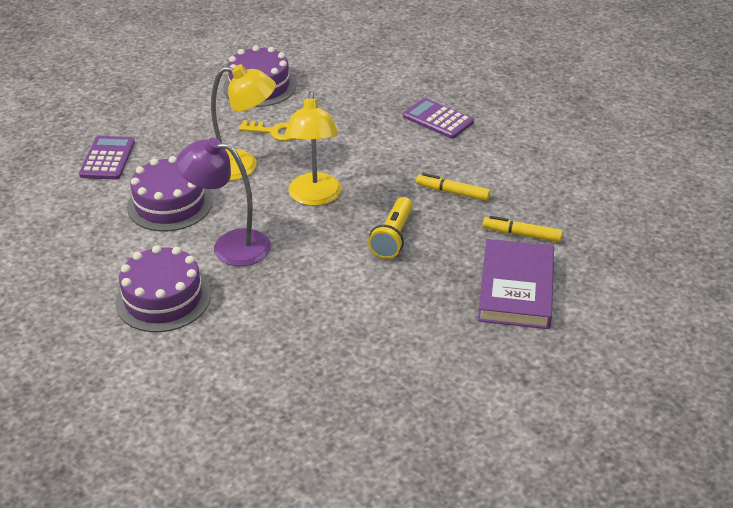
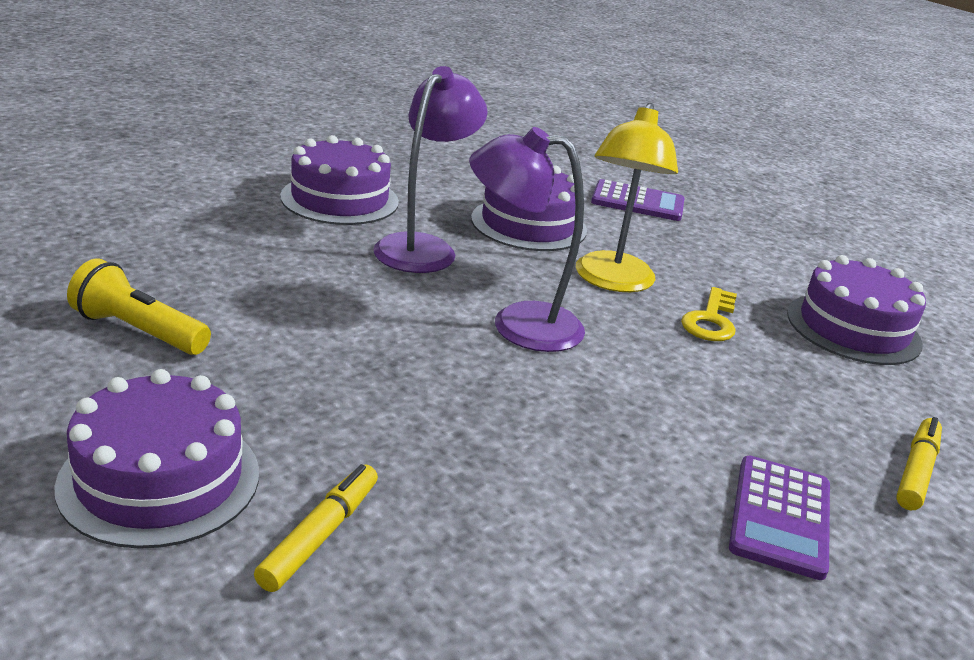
camera: 95 degrees right, 10 degrees down
(314, 197) = (518, 324): yellow lamp -> purple lamp
(392, 237) = (383, 374): yellow flashlight -> yellow flashlight (138, 331)
(437, 119) = (780, 517): purple calculator -> purple calculator turned 150 degrees clockwise
(452, 192) = (498, 473): yellow marker -> yellow marker (916, 471)
(515, 288) = (160, 479): purple book -> purple cake

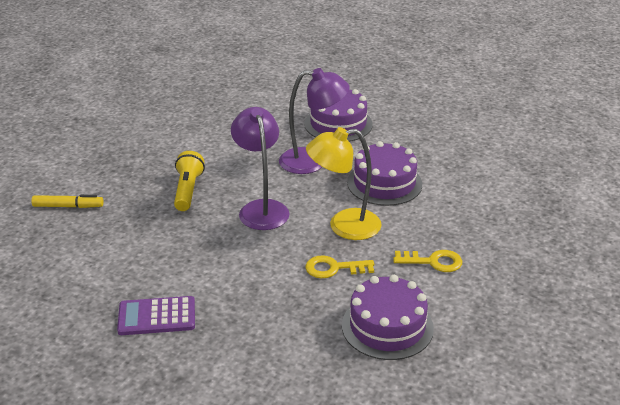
camera: 70 degrees right, 5 degrees up
(138, 331) = (163, 127): yellow flashlight -> yellow flashlight (188, 190)
(160, 479) = (77, 166): purple cake -> none
(637, 202) = (475, 212): purple calculator -> none
(727, 257) = (433, 262): none -> yellow key
(916, 471) = (233, 362): yellow marker -> none

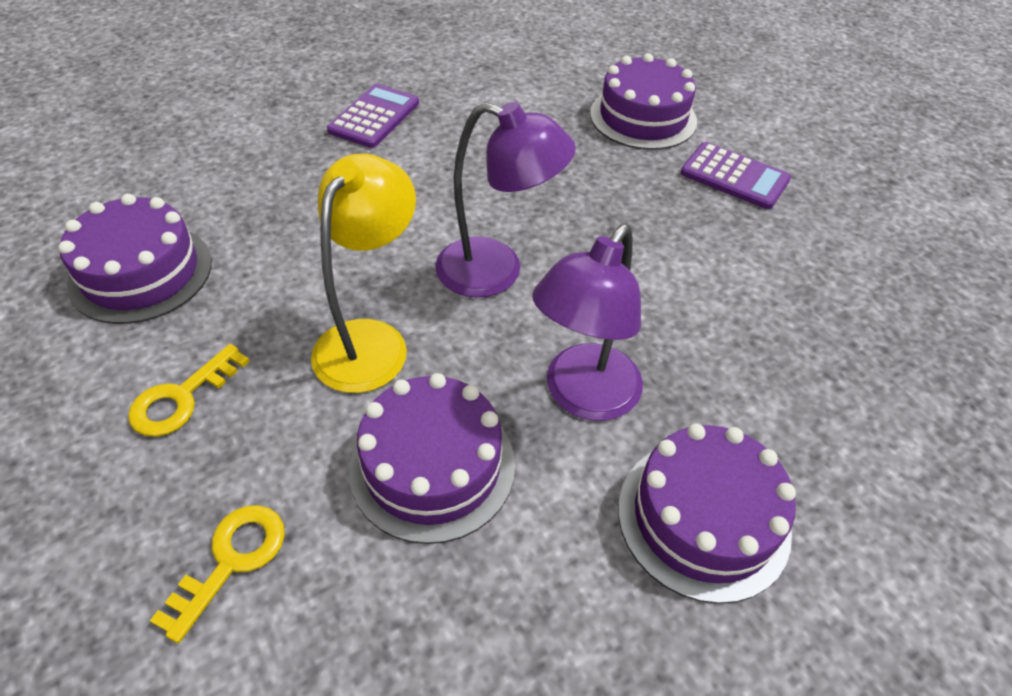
camera: 120 degrees right, 15 degrees up
(68, 206) = (643, 117): yellow marker -> purple cake
(110, 162) = (734, 176): none -> purple calculator
(188, 190) = (604, 220): yellow flashlight -> none
(334, 268) = (294, 280): yellow key -> yellow key (231, 560)

